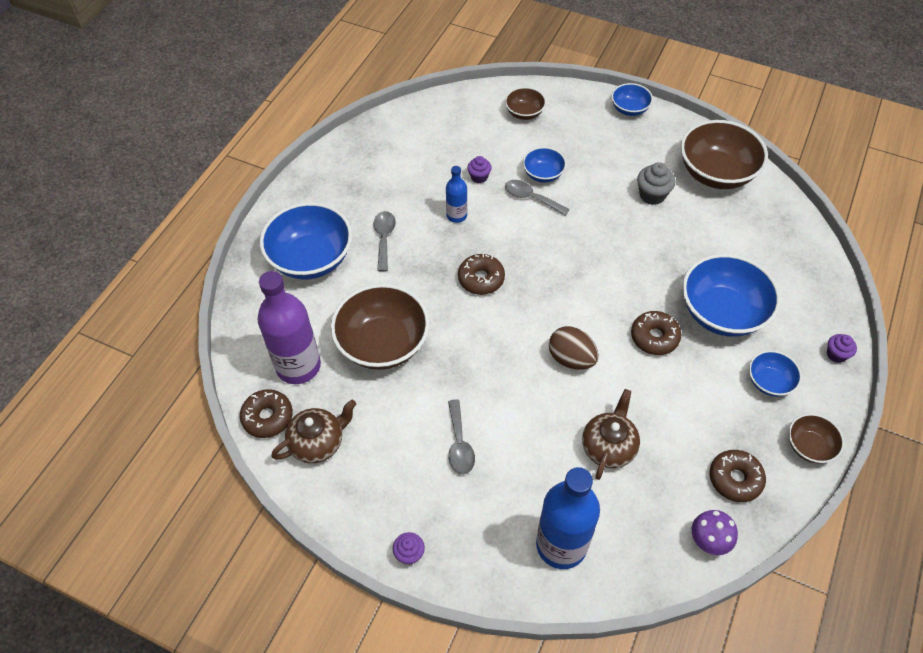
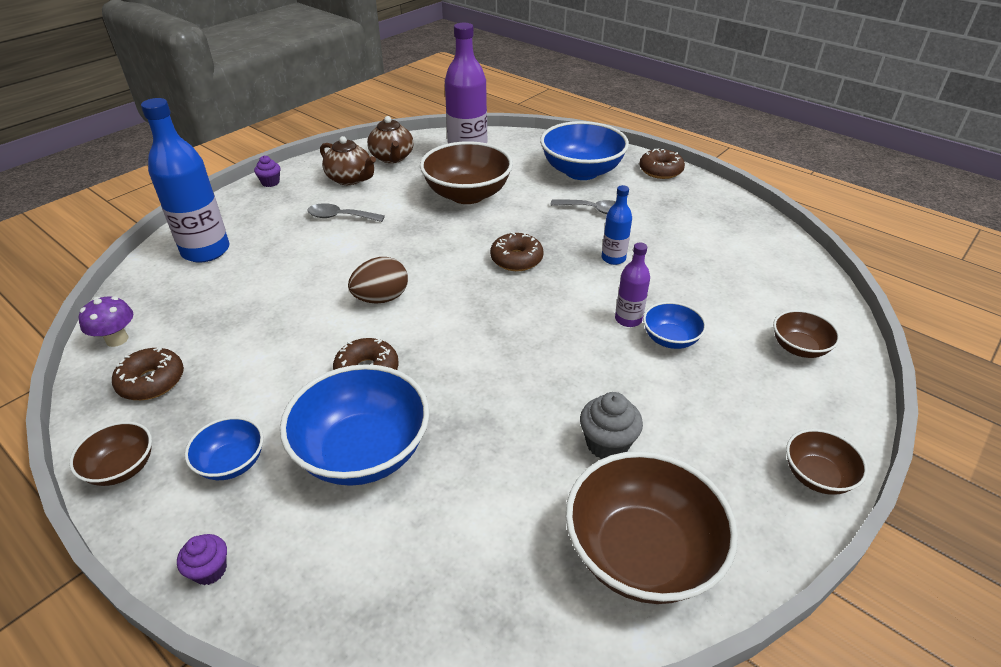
camera: 105 degrees right, 15 degrees down
(267, 417) = (429, 141): brown donut -> brown donut (660, 171)
(479, 177) = (673, 285): purple cupcake -> none
(531, 198) = (628, 319): grey spoon -> purple bottle
(608, 446) = (266, 299): brown teapot -> brown teapot (350, 179)
(629, 109) = (817, 476): blue bowl -> brown bowl

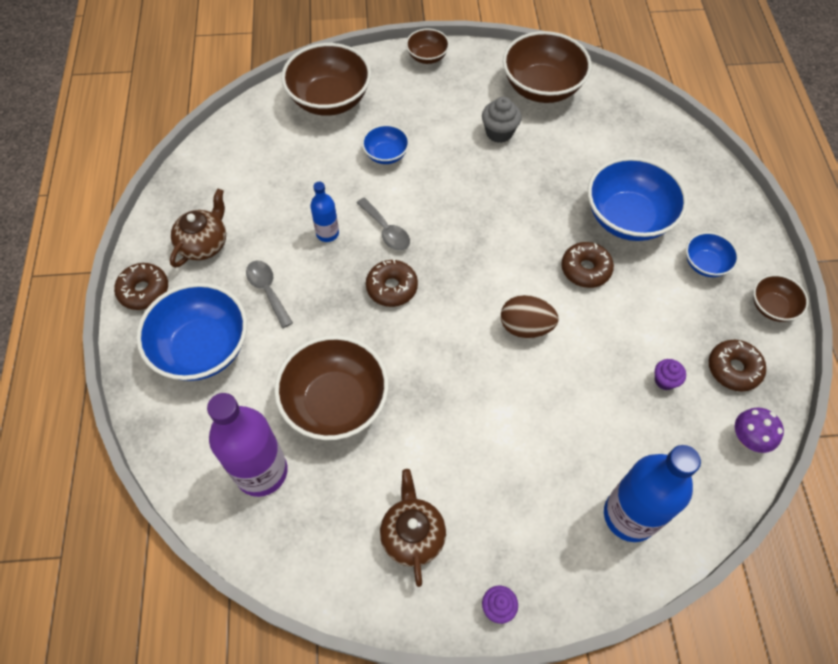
camera: 135 degrees left, 20 degrees up
(210, 570) = (741, 212): purple cupcake -> purple cupcake (665, 380)
(340, 217) = (475, 467): grey spoon -> grey spoon (386, 230)
(392, 158) = (334, 543): brown teapot -> brown teapot (204, 244)
(628, 319) = (389, 184): purple bottle -> none
(799, 348) = (329, 100): brown bowl -> brown bowl, size x1.93

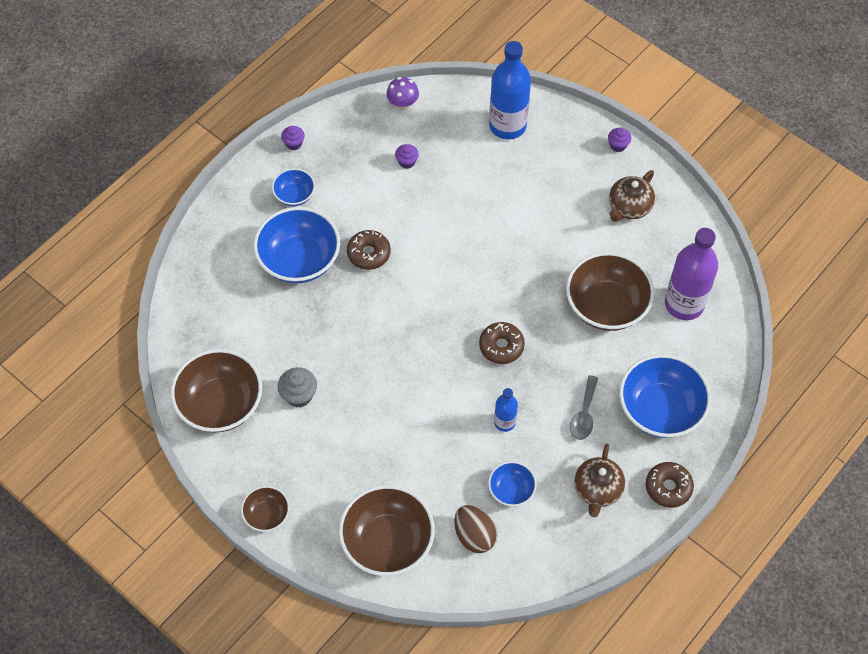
camera: 135 degrees left, 0 degrees up
(204, 244) = (597, 490): brown teapot -> brown teapot turned 60 degrees counterclockwise
(386, 154) = (399, 450): blue bowl -> blue bowl (511, 490)
(386, 230) = (463, 389): grey spoon -> none
(525, 327) = (447, 253): brown egg -> brown egg (474, 535)
(733, 369) = (362, 136): brown donut -> none
(772, 307) = (294, 143): brown bowl -> purple cupcake

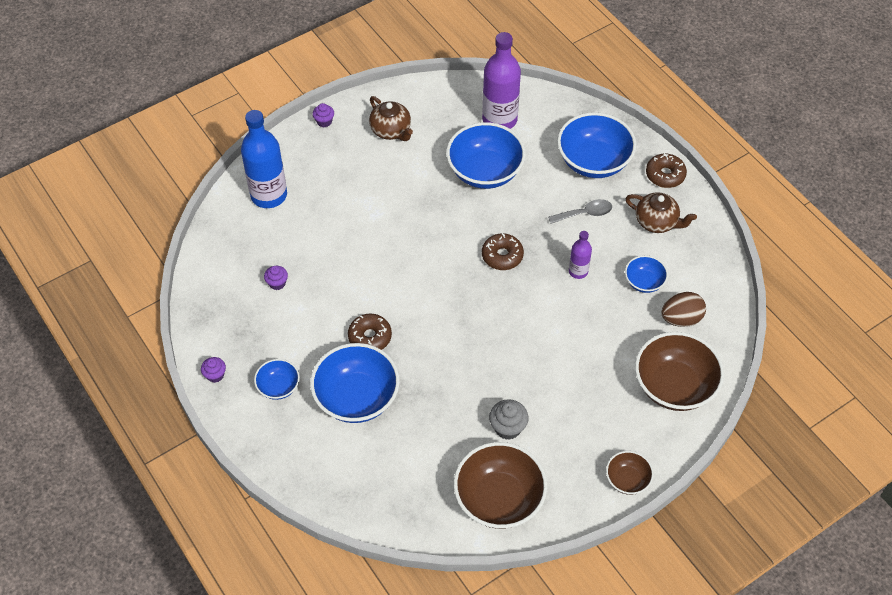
camera: 75 degrees left, 5 degrees down
(403, 104) = (208, 272): purple mushroom -> none
(504, 422) = (578, 271): blue bottle -> purple bottle
(584, 414) = (585, 213): grey spoon -> grey spoon turned 45 degrees counterclockwise
(606, 306) = (485, 171): brown bowl -> blue bowl

